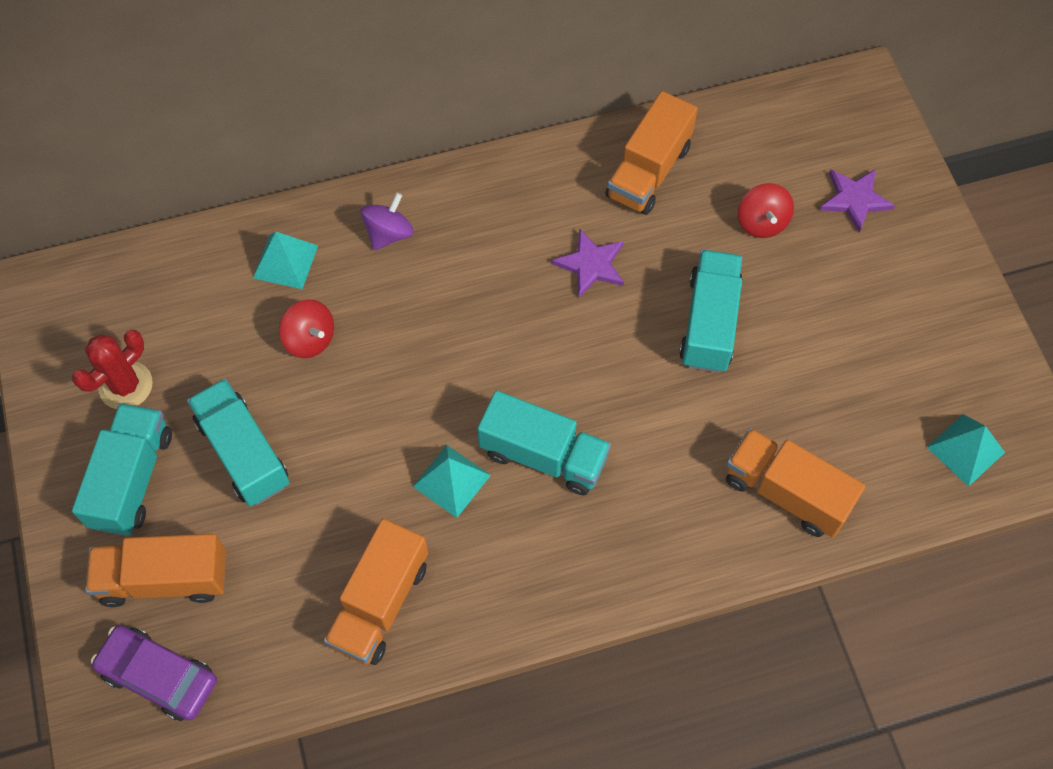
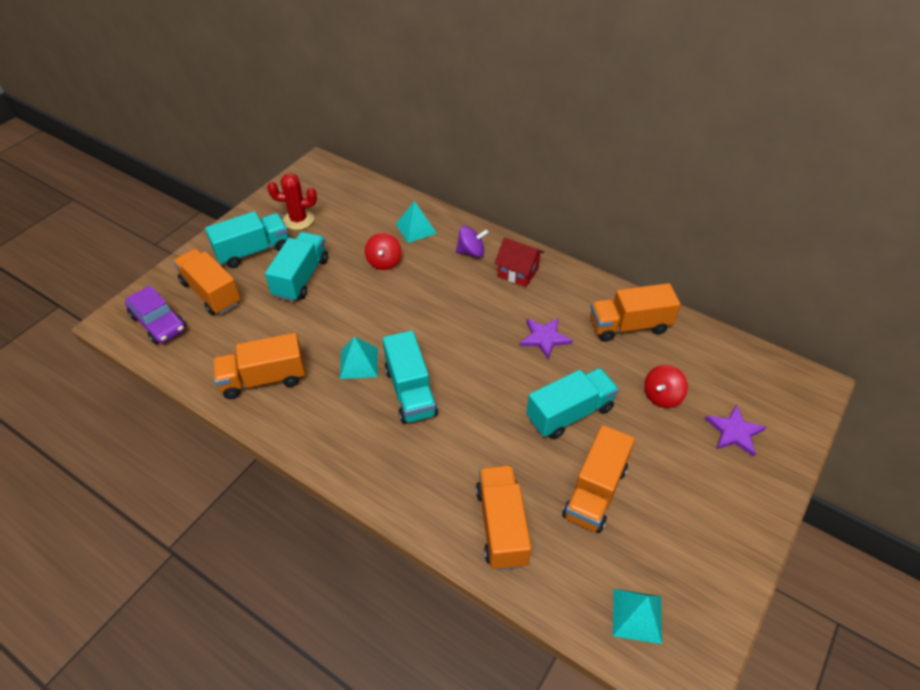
camera: 50 degrees right, 15 degrees down
(159, 676) = (158, 322): purple car -> purple car turned 150 degrees clockwise
(469, 211) = (518, 272): none -> red house
(817, 377) = (595, 492): none -> orange truck

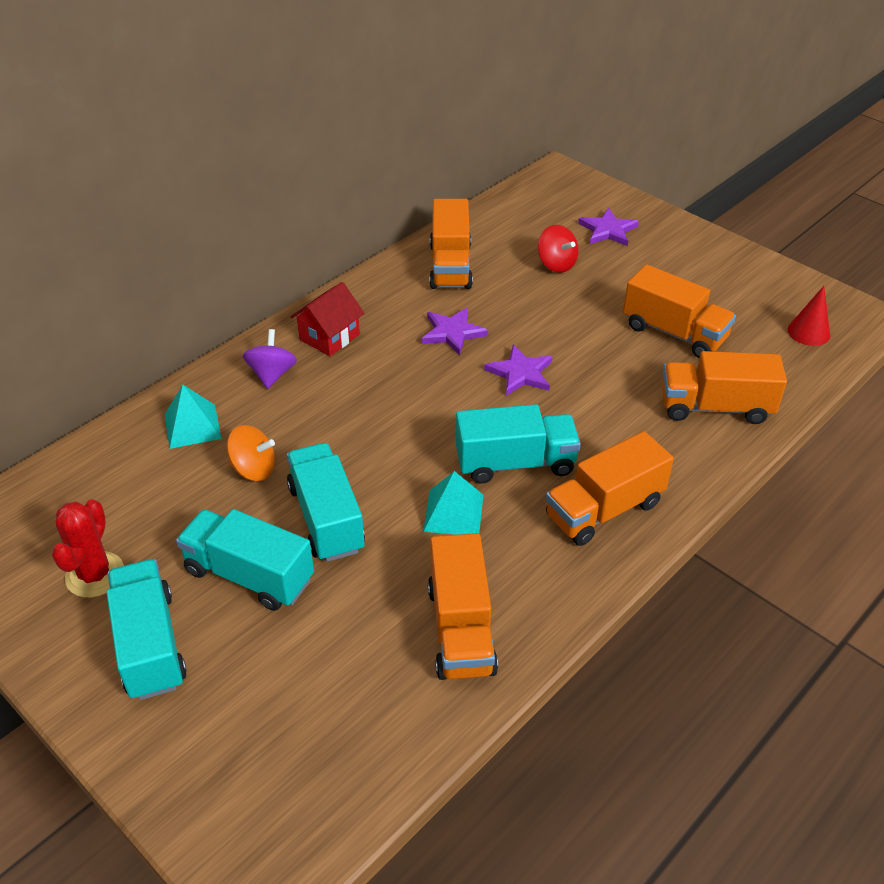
camera: 80 degrees left, 5 degrees down
(158, 322) = (289, 797): purple car -> none
(211, 293) = (238, 710): orange truck -> orange truck (604, 510)
(384, 262) = (253, 469): red spinning top -> orange spinning top
(509, 385) = (520, 373): none -> purple star
(569, 413) = (570, 332): turquoise truck -> turquoise truck (326, 518)
(637, 615) = (808, 332): turquoise pyramid -> red cone

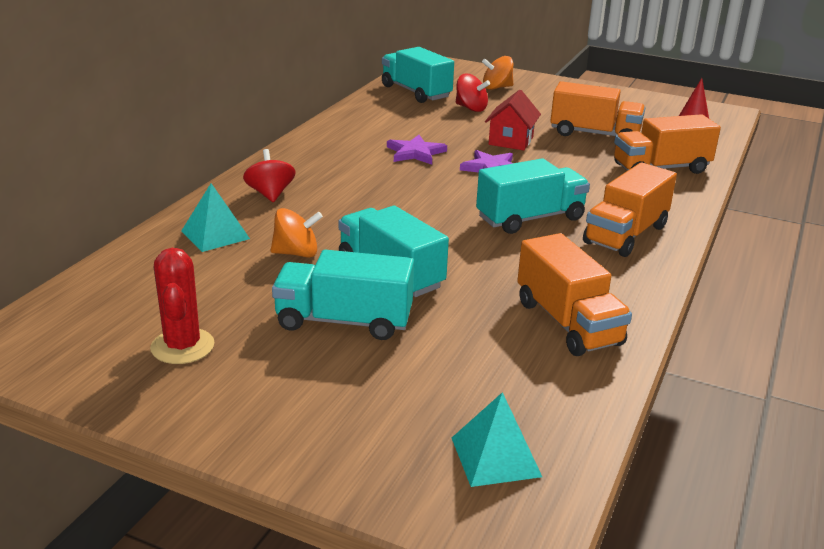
camera: 20 degrees left, 15 degrees down
(150, 645) = (277, 385): turquoise truck -> turquoise truck (416, 92)
(272, 374) = (270, 194): purple spinning top -> red spinning top
(329, 337) = (307, 166): red house -> red house (511, 141)
(450, 266) = (383, 117): orange truck -> none
(453, 512) = (502, 254): turquoise pyramid -> turquoise pyramid (495, 456)
(608, 230) = (496, 88): purple star -> orange spinning top

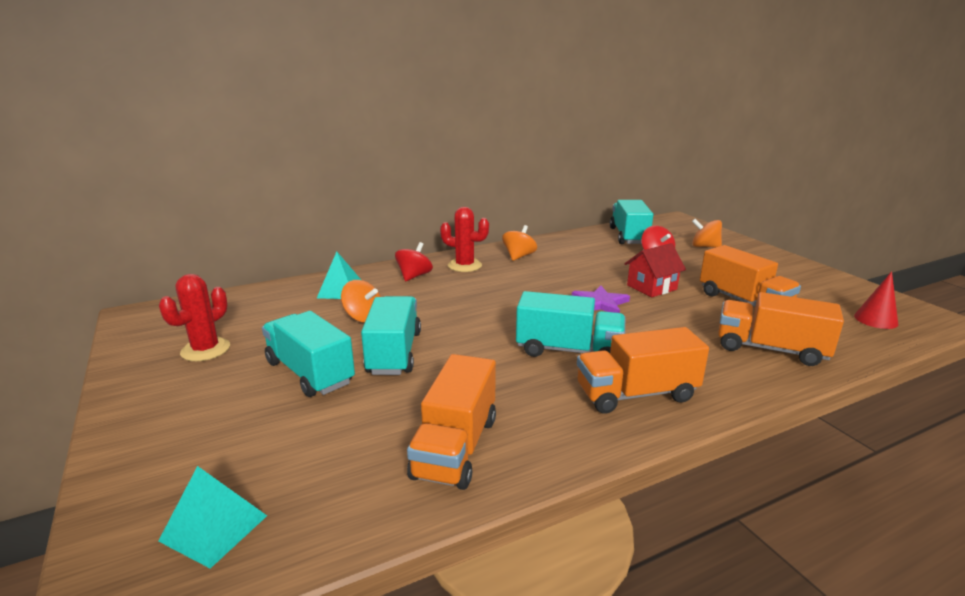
camera: 40 degrees right, 5 degrees down
(305, 167) = (464, 265): none -> red cactus
(344, 142) = (519, 256): none -> orange spinning top
(415, 153) = (557, 276): purple star -> none

